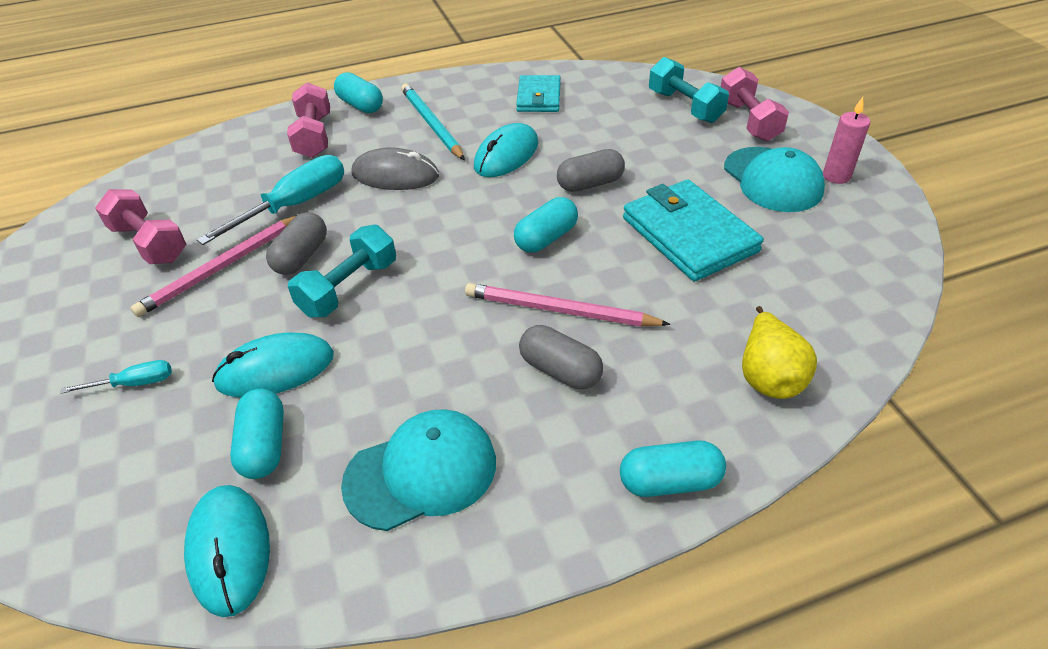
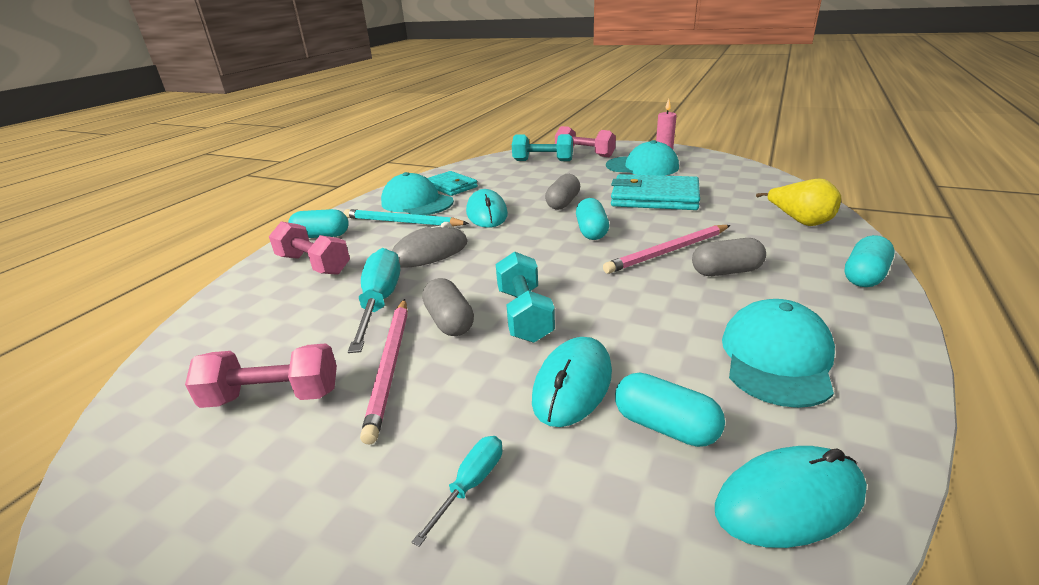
camera: 45 degrees left, 15 degrees down
(229, 550) = (789, 500): turquoise mouse -> turquoise mouse turned 45 degrees counterclockwise
(479, 104) = (417, 202): none -> turquoise cap

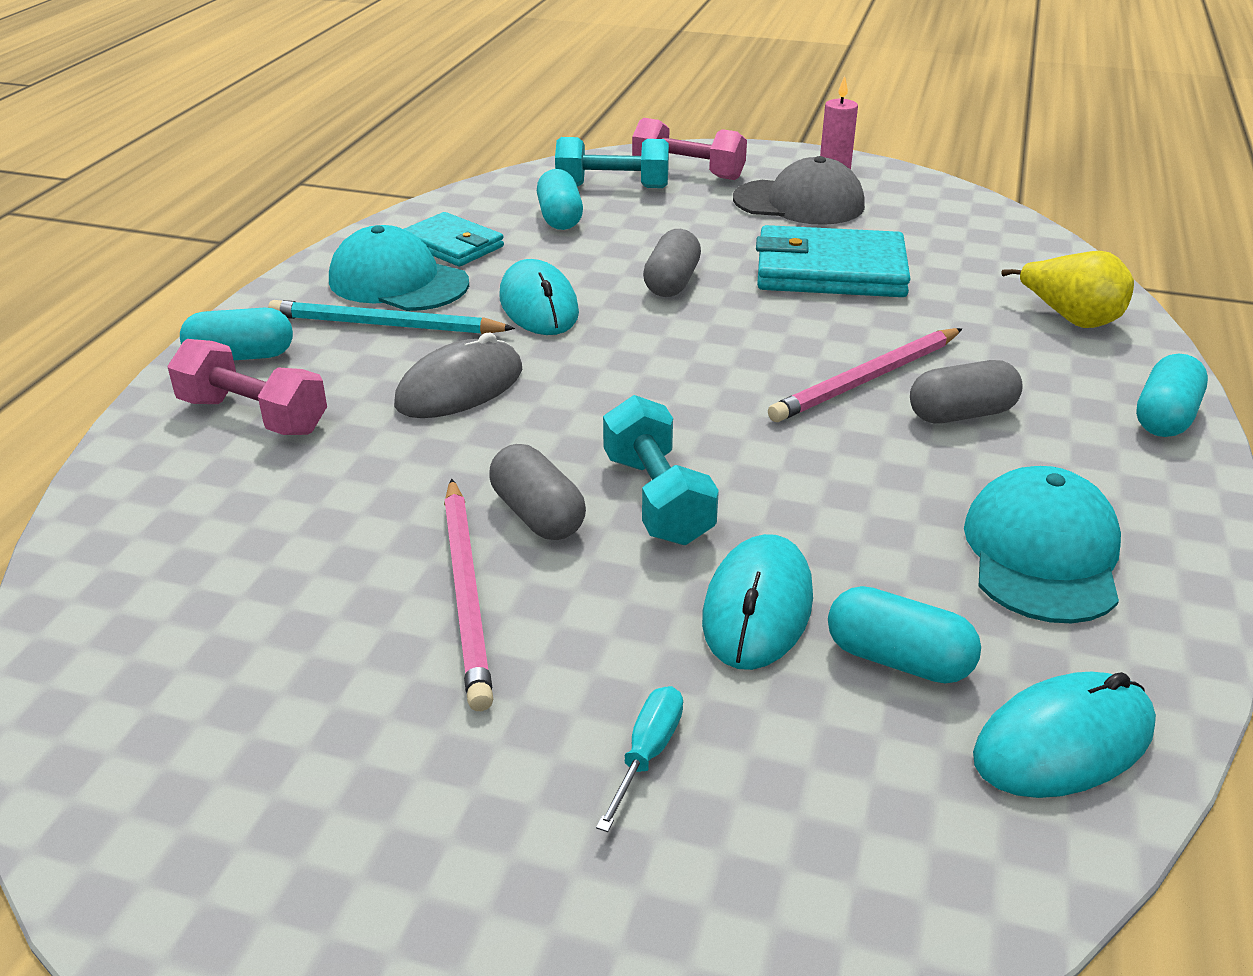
camera: 10 degrees left, 5 degrees up
(273, 396) = (294, 650): pink dumbbell -> none
(380, 302) = (406, 484): turquoise screwdriver -> none
(591, 231) = (734, 341): turquoise capsule -> turquoise capsule (560, 218)
(642, 167) = (799, 203): turquoise cap -> grey cap

